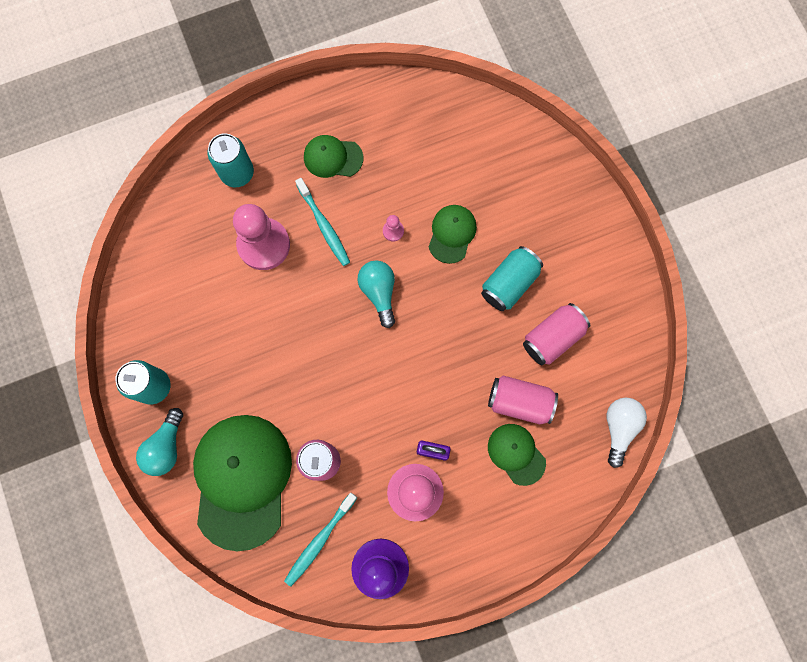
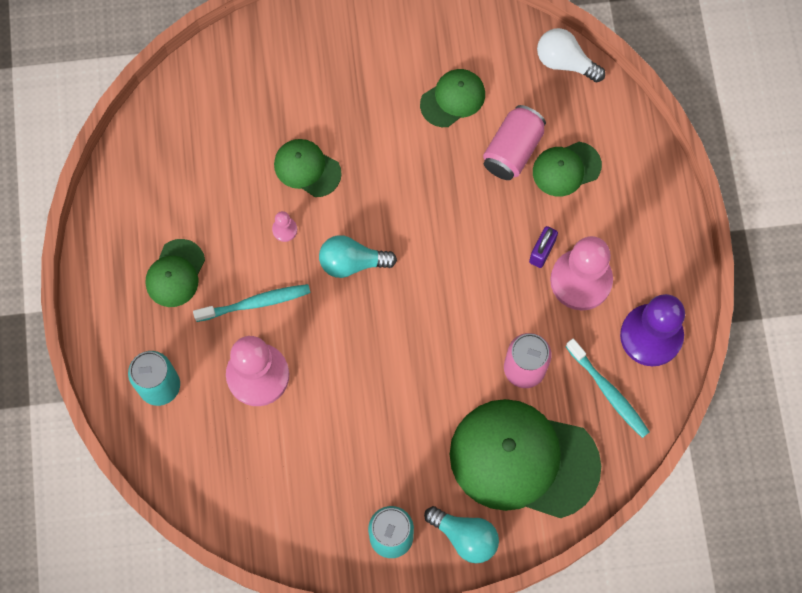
camera: 75 degrees left, 5 degrees down
(509, 283) = (381, 125): turquoise can -> none
(552, 338) = (453, 99): pink can -> green cap

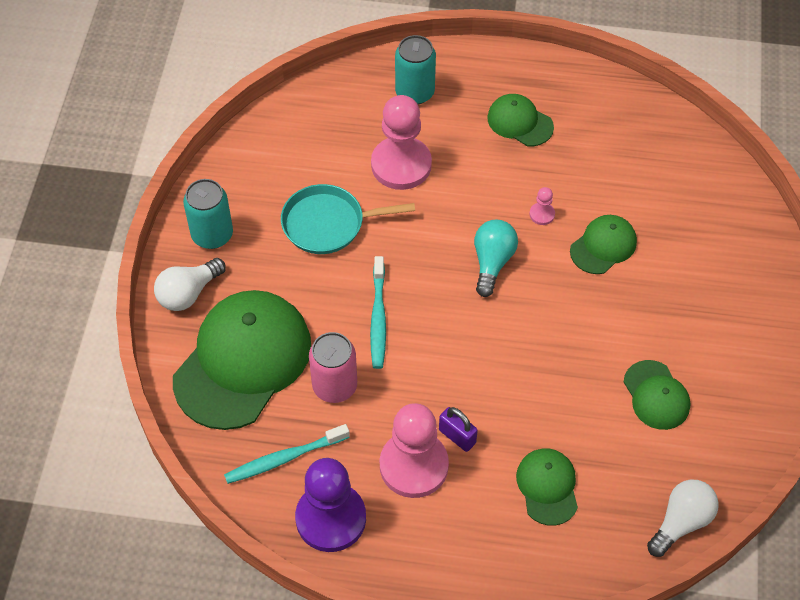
camera: 105 degrees right, 15 degrees down
(255, 303) = (473, 177): turquoise toothbrush -> turquoise toothbrush (378, 318)
(348, 427) = (328, 224): none -> turquoise pan
(465, 537) = (188, 293): turquoise light bulb -> white light bulb
(512, 150) = (582, 438): pink can -> none

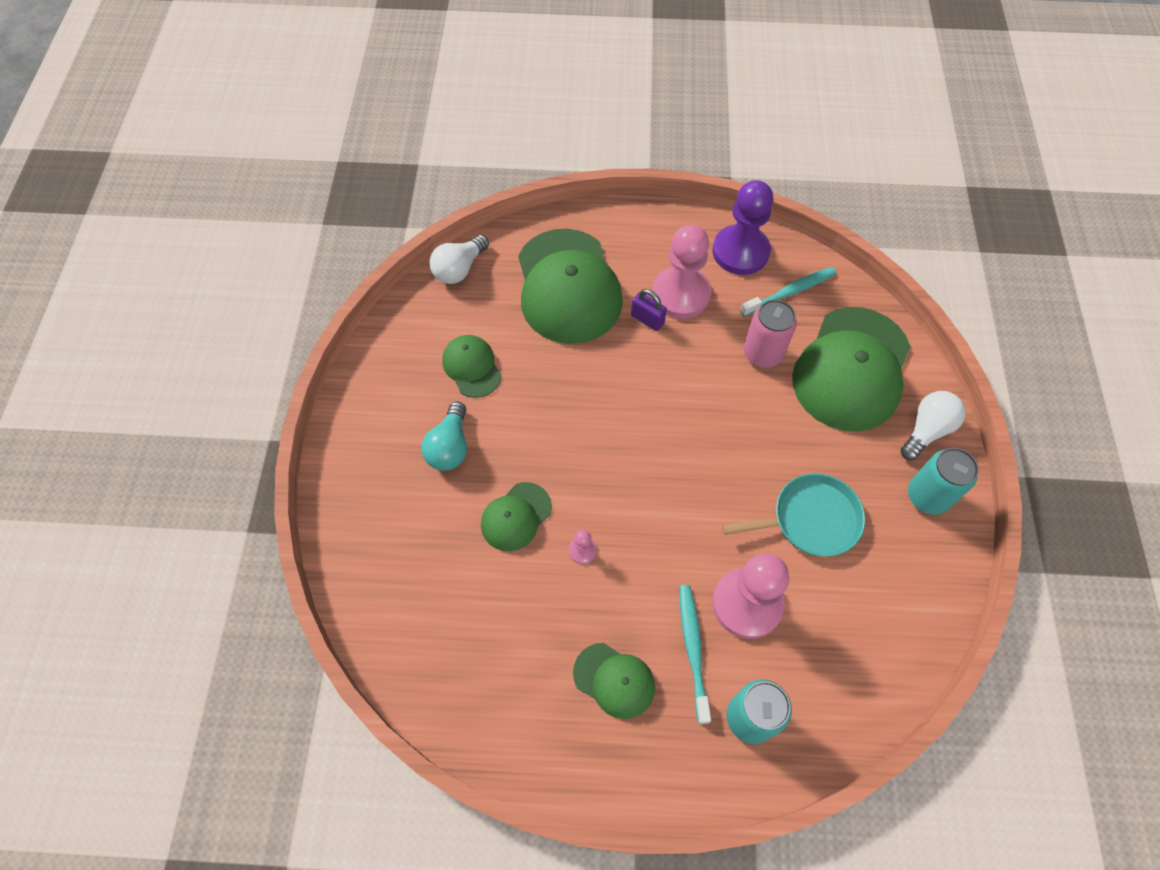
camera: 175 degrees right, 5 degrees up
(378, 318) = (736, 419): turquoise toothbrush -> turquoise toothbrush (693, 649)
(492, 262) = (631, 488): turquoise light bulb -> turquoise light bulb (450, 447)
(547, 487) = (568, 286): green cap -> green cap, size x2.03

